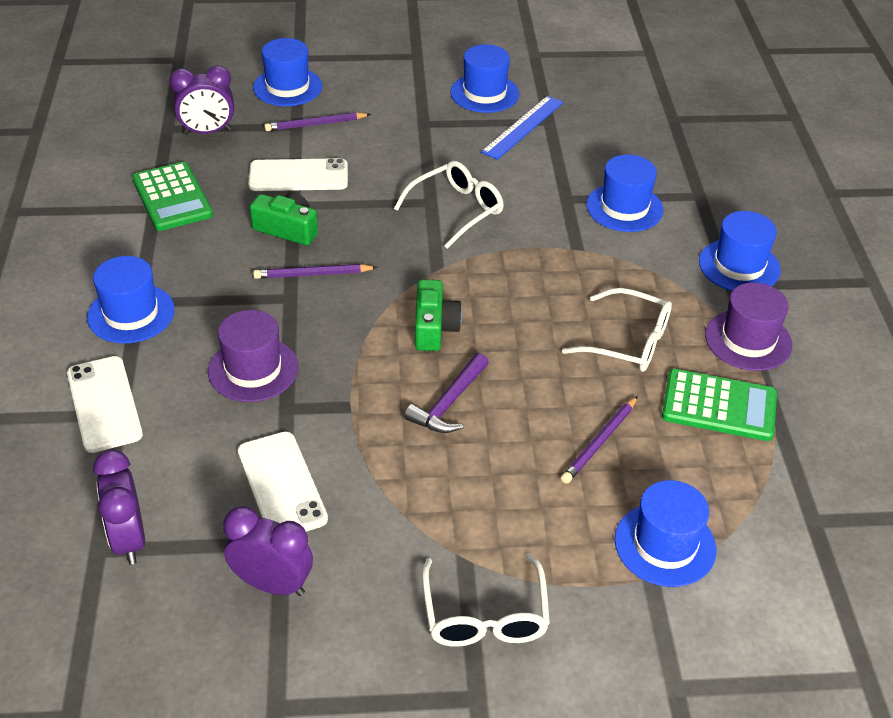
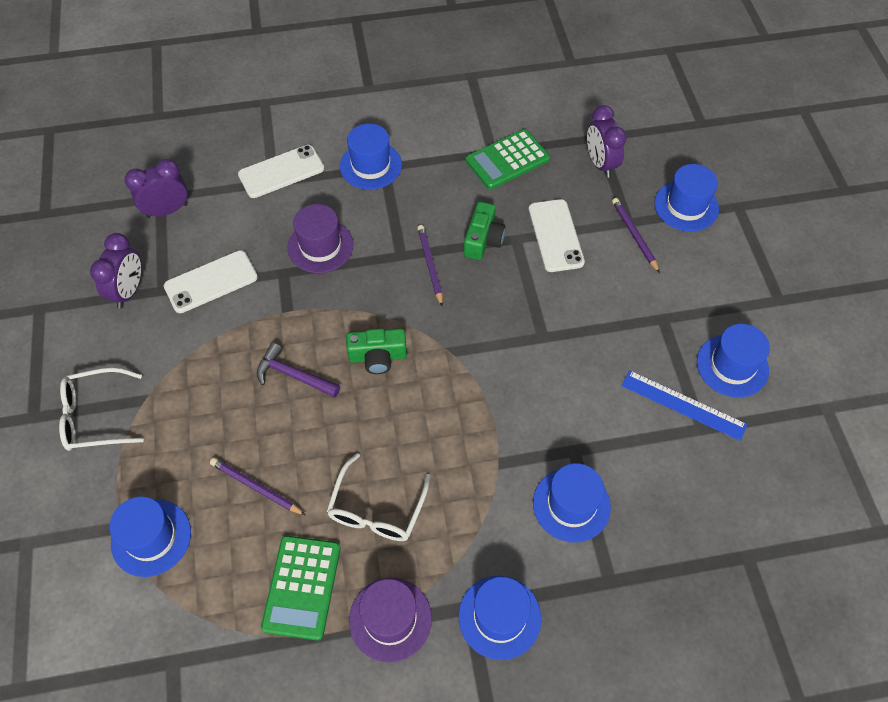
camera: 85 degrees right, 15 degrees up
(456, 210) = (535, 358): white glasses -> none

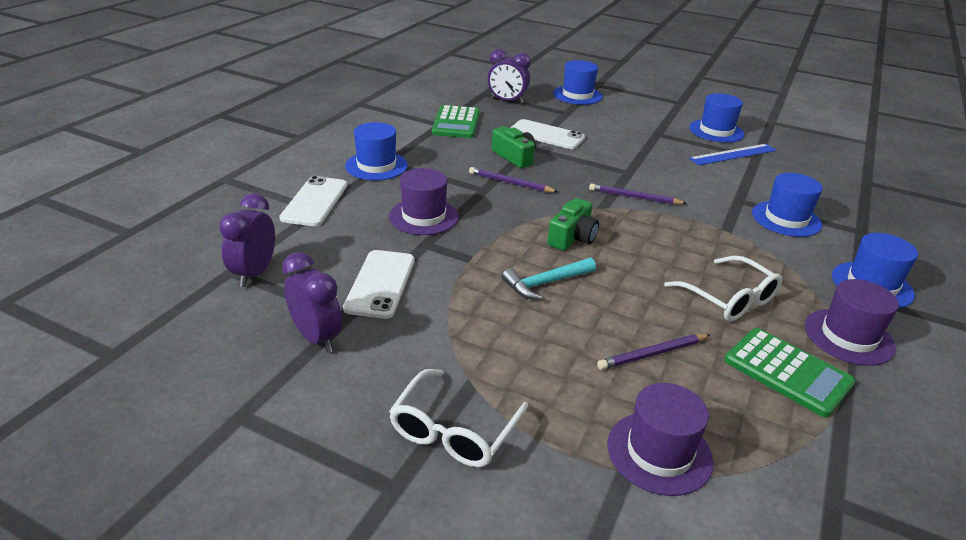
camera: 55 degrees left, 25 degrees down
(151, 537) = (659, 452): blue hat -> purple hat
(293, 375) = (545, 283): purple hammer -> turquoise hammer
(634, 235) = (580, 115): purple pencil -> purple pencil (634, 197)

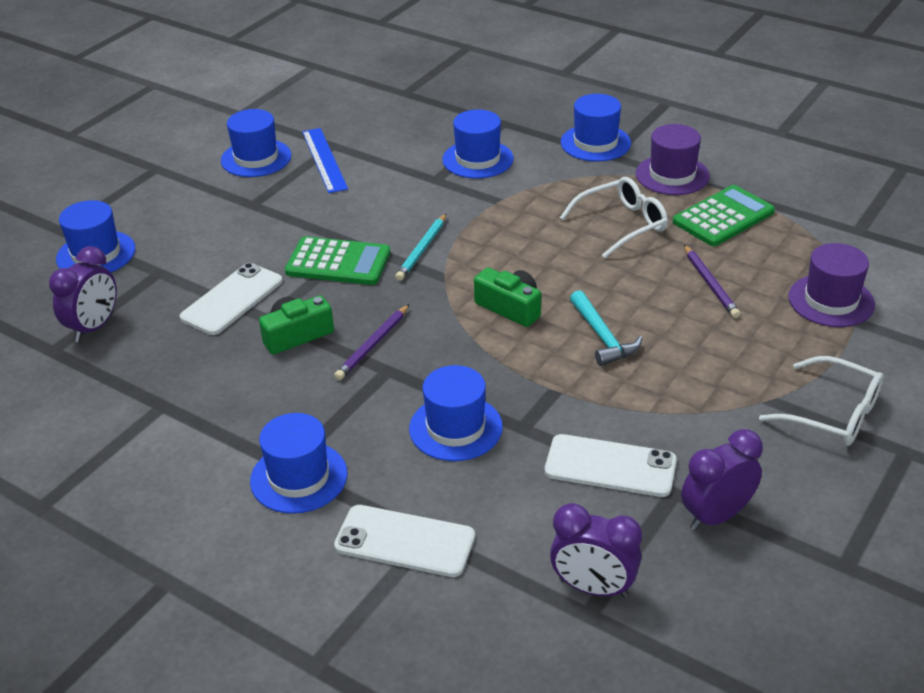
camera: 80 degrees left, 5 degrees up
(423, 216) = (455, 428): purple hat -> blue hat
(456, 123) = (162, 387): green calculator -> green calculator (338, 262)
(634, 197) = (422, 249): purple pencil -> turquoise pencil

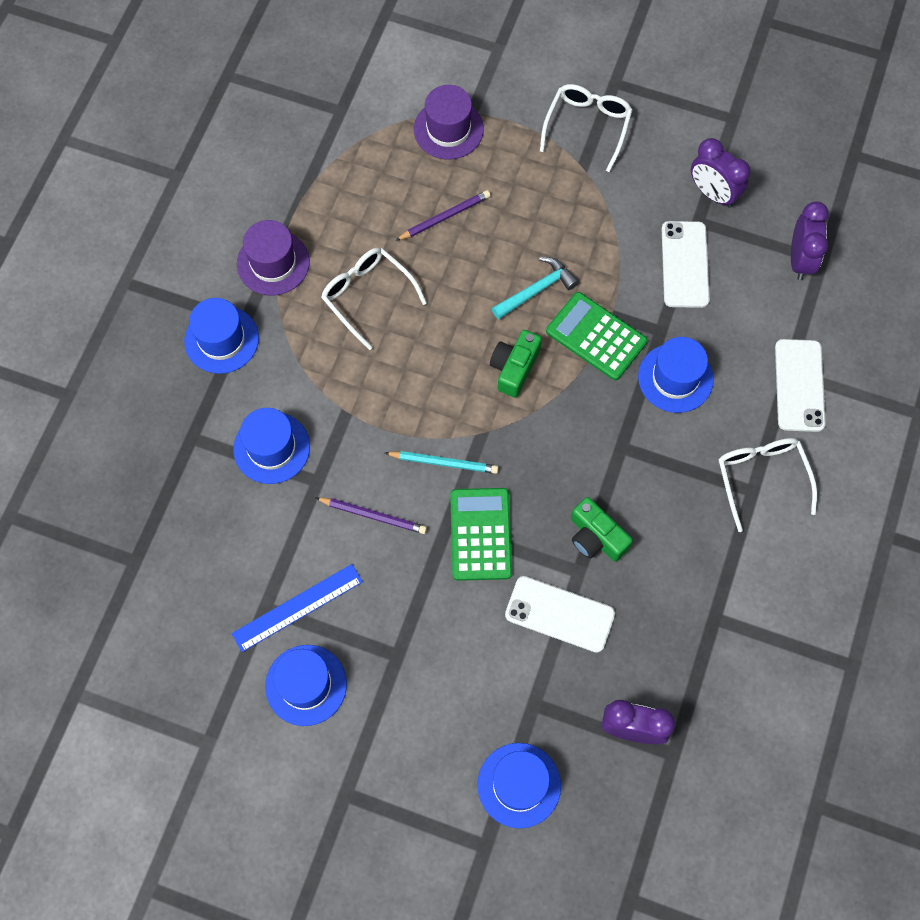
camera: 105 degrees left, 30 degrees up
(299, 477) = (761, 478): blue hat -> white glasses
(373, 345) = (592, 468): purple pencil -> purple pencil (373, 516)
(723, 217) = (339, 214): green calculator -> green calculator (596, 336)

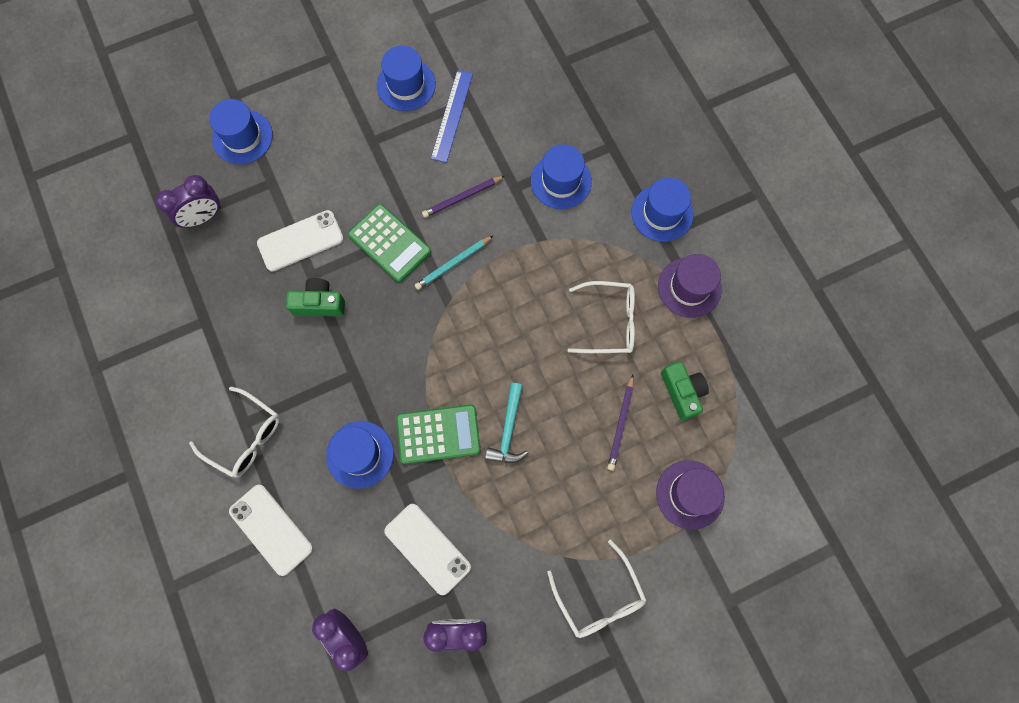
camera: 135 degrees right, 5 degrees up
(514, 368) = (470, 362): green camera -> green camera (682, 392)

